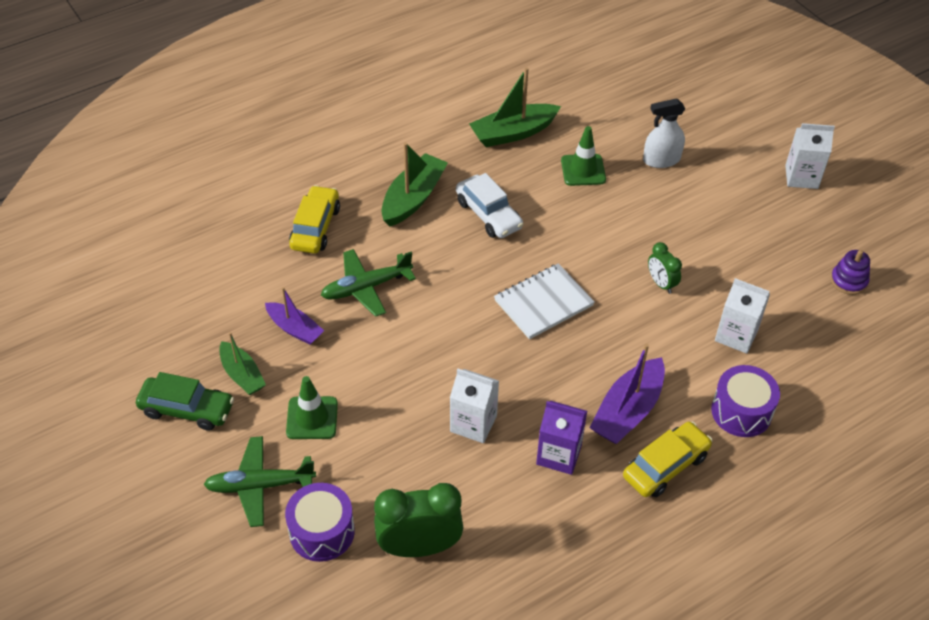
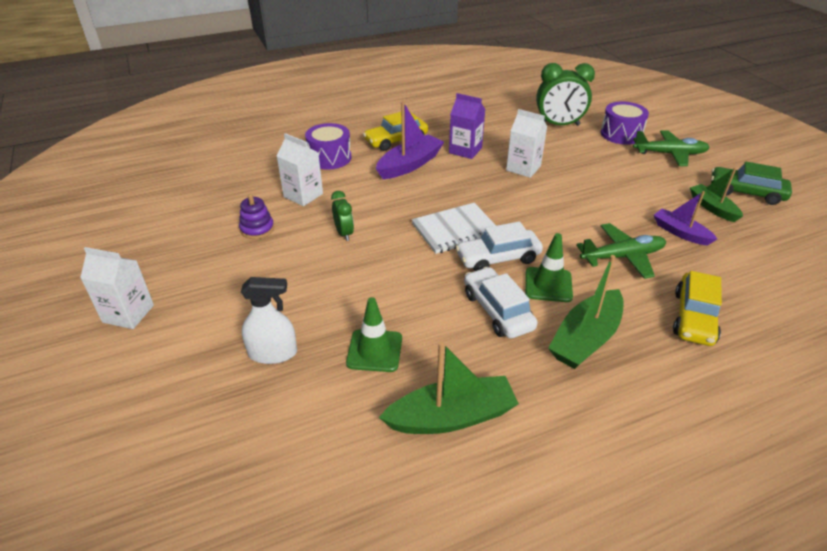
camera: 170 degrees left, 10 degrees down
(312, 418) = (645, 180): green traffic cone -> green traffic cone (548, 285)
(493, 270) = (498, 258): none -> white car
(848, 281) = (178, 220): purple stacking toy -> purple stacking toy (257, 229)

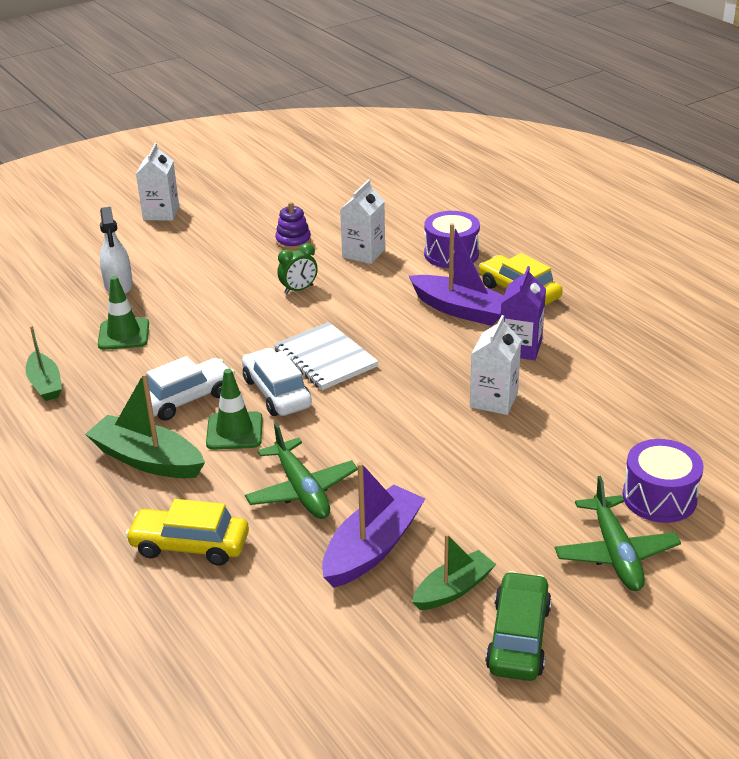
camera: 80 degrees right, 5 degrees down
(452, 417) = (45, 384): green boat -> green boat, size x0.64
(559, 125) = (653, 428): green clock -> none
(680, 232) = (372, 548): purple boat -> purple boat, size x1.55

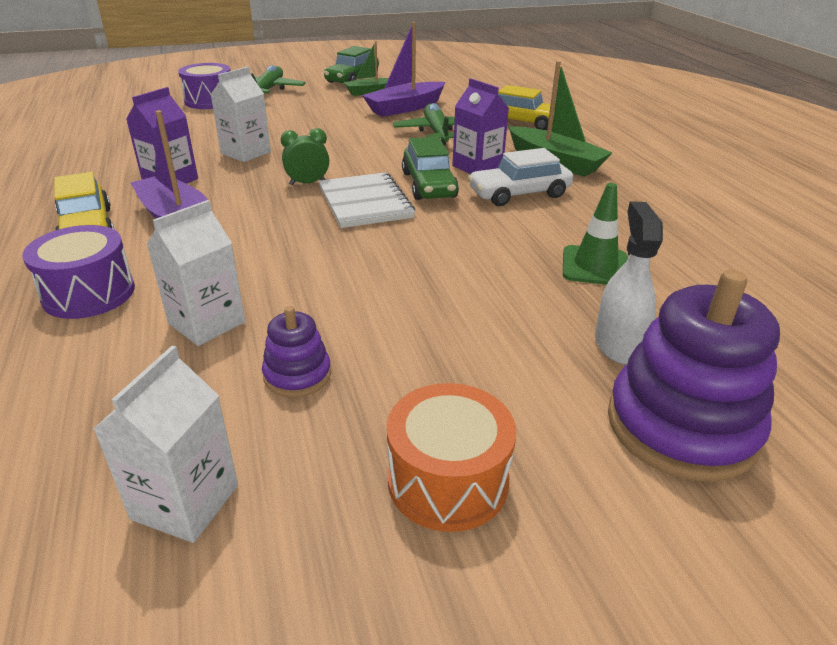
camera: 165 degrees left, 0 degrees up
(45, 384) = (676, 229): green boat -> none
(96, 256) = (681, 426): none -> purple stacking toy
(161, 213) = (551, 546): white carton -> white carton (185, 502)
(205, 221) = (448, 480): none -> orange drum
(234, 431) = (477, 167): green traffic cone -> purple carton
(277, 393) = (429, 185): white car -> green car
(298, 289) = (345, 282): green clock -> green clock (307, 183)

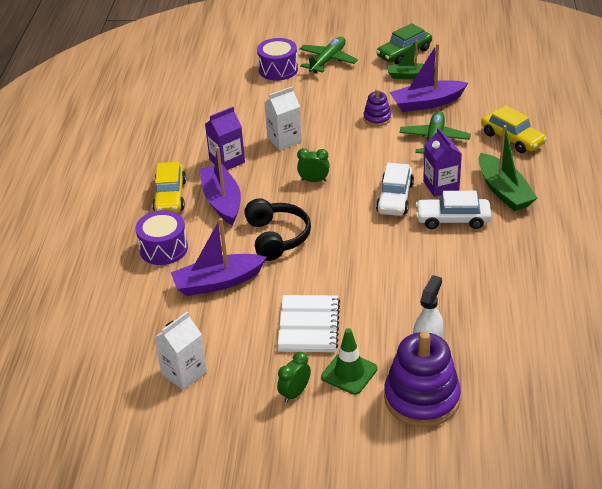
camera: 25 degrees right, 5 degrees up
(206, 323) = (218, 282): white carton -> purple boat
(284, 248) = (277, 237): none -> black headphones
(297, 375) = (251, 325): purple stacking toy -> purple stacking toy (377, 118)
(365, 202) = (343, 207): white notebook -> white notebook (309, 325)
(429, 185) = (395, 198): green car -> white car
(448, 480) = (295, 393): orange drum -> green clock
(595, 266) = (456, 293): green traffic cone -> green traffic cone (349, 373)

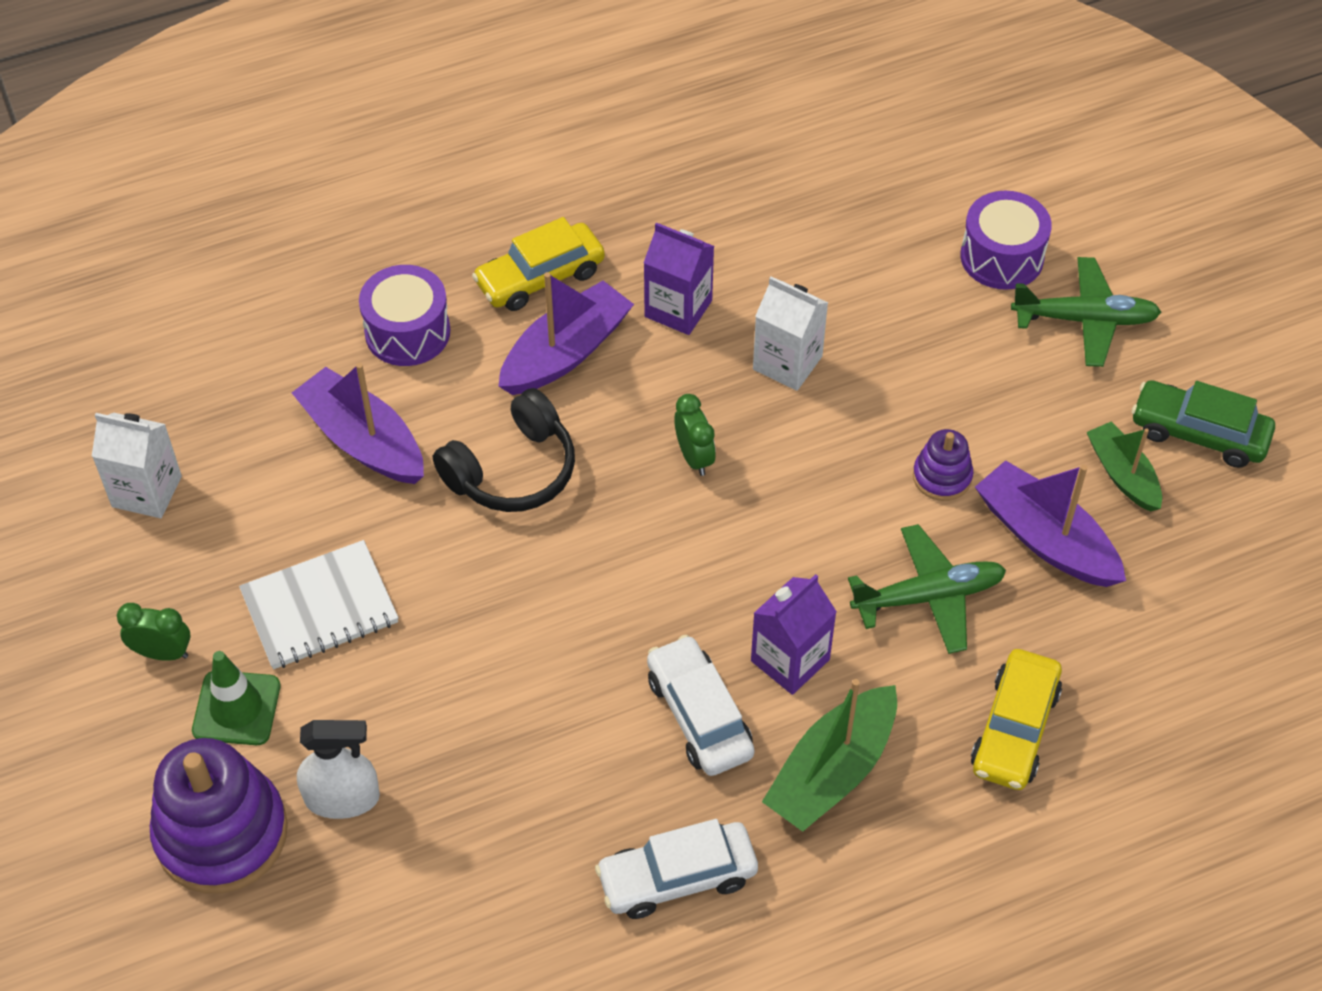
camera: 60 degrees right, 15 degrees up
(395, 198) = (712, 600): white car -> white car (677, 877)

